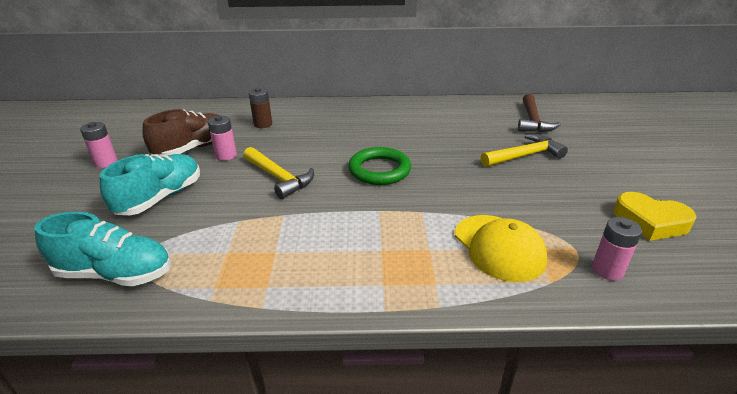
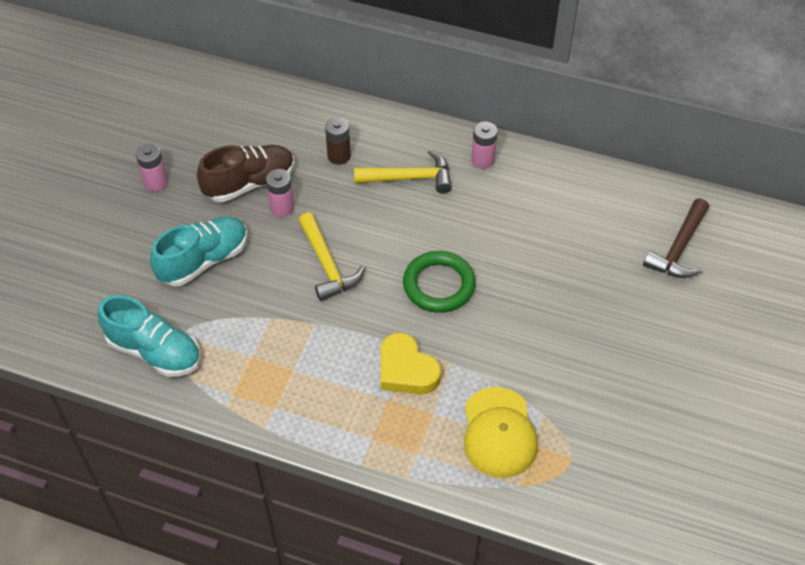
camera: 20 degrees right, 20 degrees up
(524, 155) = (619, 311): yellow hammer -> yellow hammer (410, 178)
(607, 270) = (581, 491): pink battery -> pink battery (482, 160)
(650, 221) = (676, 452): yellow heart -> yellow heart (406, 370)

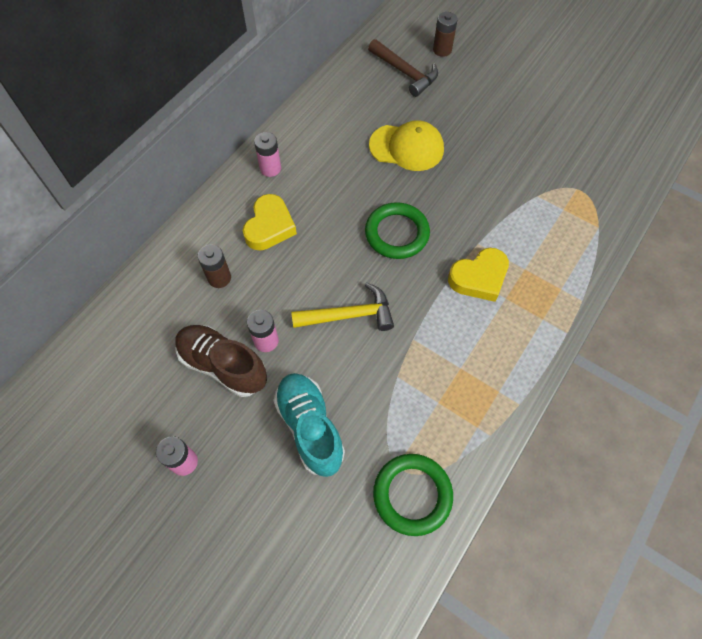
camera: 75 degrees left, 10 degrees up
(155, 351) = (412, 495): turquoise shoe -> green ring
(249, 183) = (223, 365): brown shoe -> brown shoe turned 45 degrees counterclockwise
(410, 178) = (269, 226): yellow hammer -> yellow heart
(499, 432) = (550, 228): yellow cap -> yellow cap (406, 147)
(738, 279) = (442, 50): none -> brown battery

